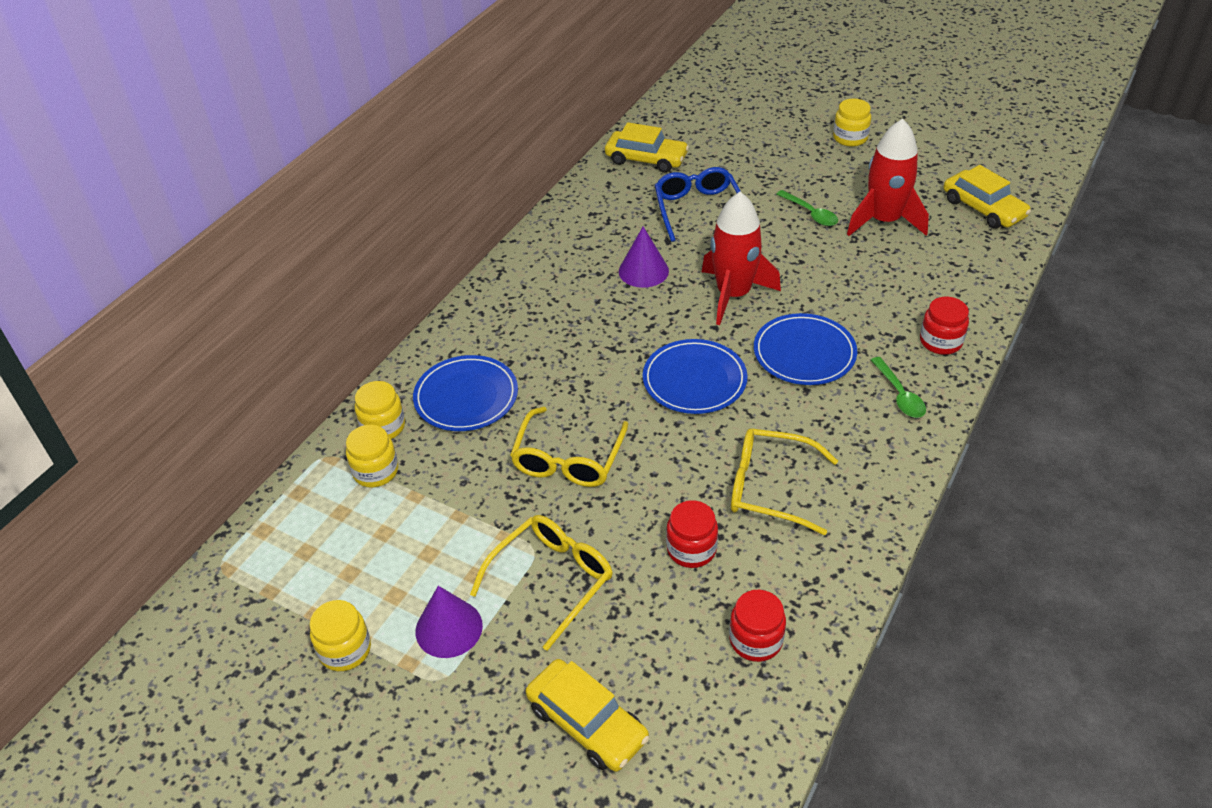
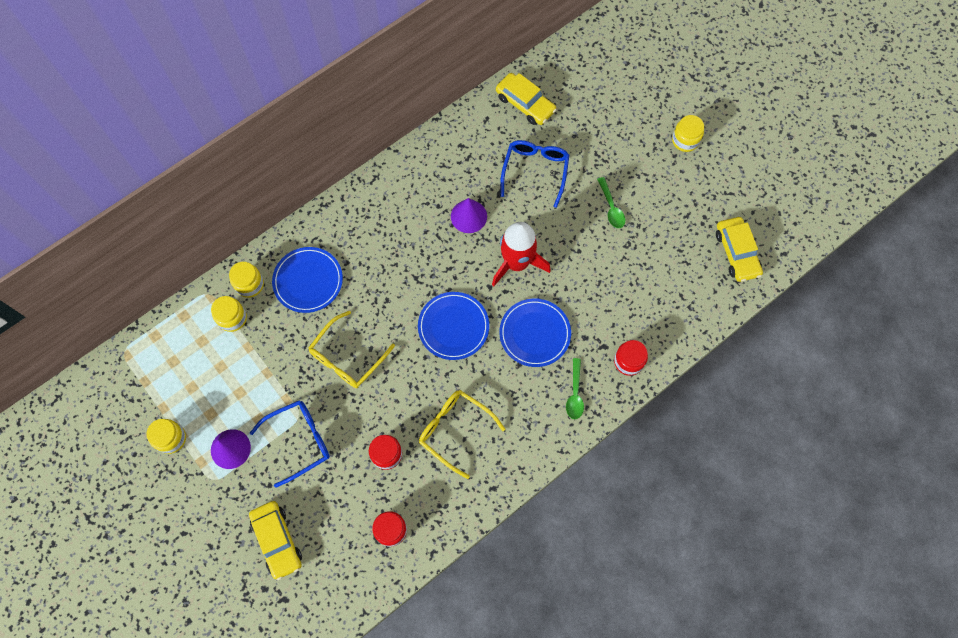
camera: 20 degrees right, 25 degrees up
(552, 580) = (299, 441): yellow glasses -> blue glasses
(884, 221) = (658, 236): red rocket -> none

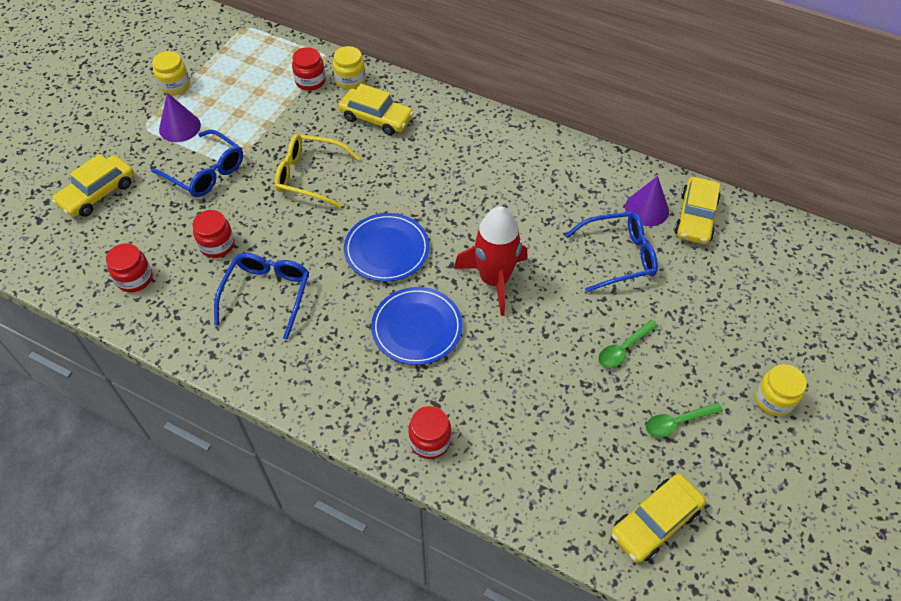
camera: 65 degrees right, 15 degrees down
(232, 318) = (310, 81): yellow jar -> red jar
(308, 281) = (376, 118): blue plate -> yellow car
(454, 430) = (267, 294): yellow glasses -> blue glasses
(468, 216) = (524, 216): purple cone -> purple cone (647, 209)
(575, 393) = (361, 396): green spoon -> green spoon (677, 422)

